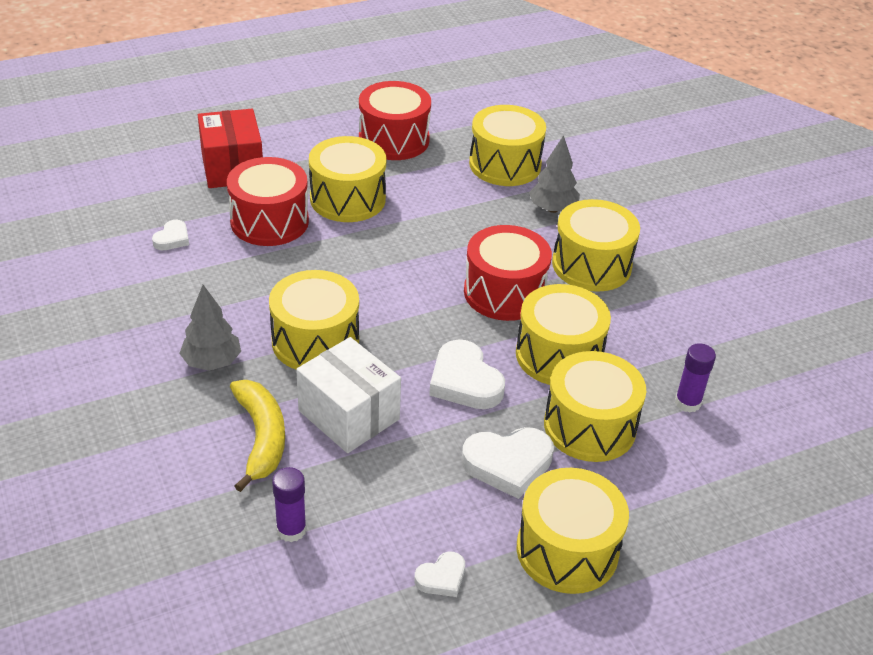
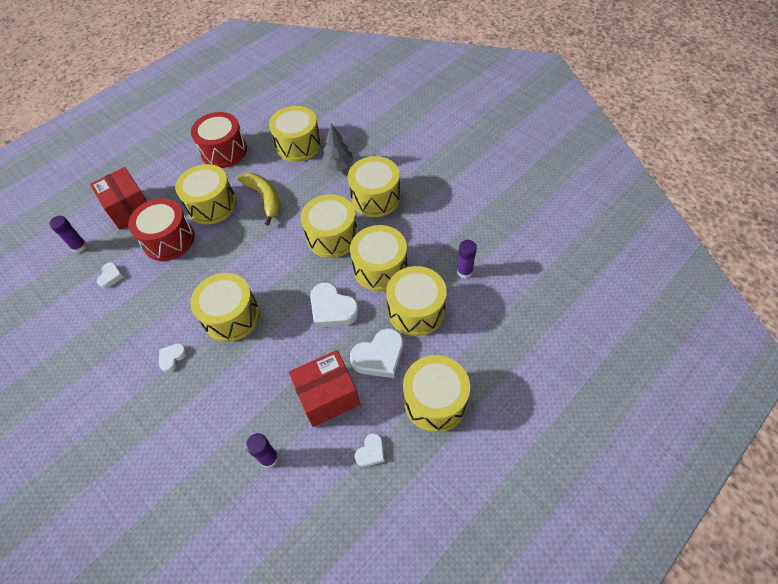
camera: 15 degrees left, 15 degrees up
(146, 190) = (79, 246): none -> purple glue stick
(212, 362) = (172, 358): grey tree -> white heart
(261, 437) = (225, 400): yellow banana -> yellow banana (264, 198)
(349, 415) = (272, 361): white box -> none
(409, 485) = (328, 396): none -> red box
(504, 292) = (332, 236): red drum -> yellow drum

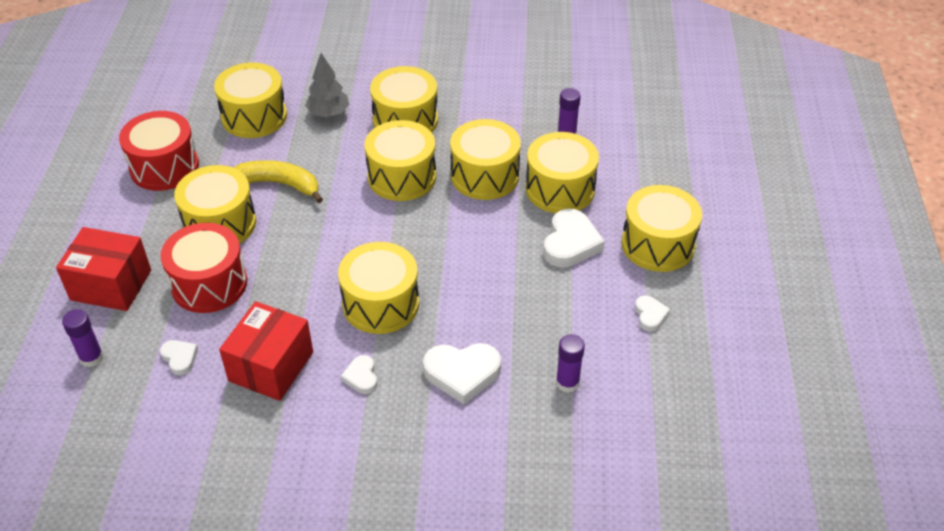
camera: 45 degrees left, 10 degrees down
(328, 396) = (561, 302): red box -> red box (271, 366)
(332, 309) = (479, 234): white heart -> white heart (462, 373)

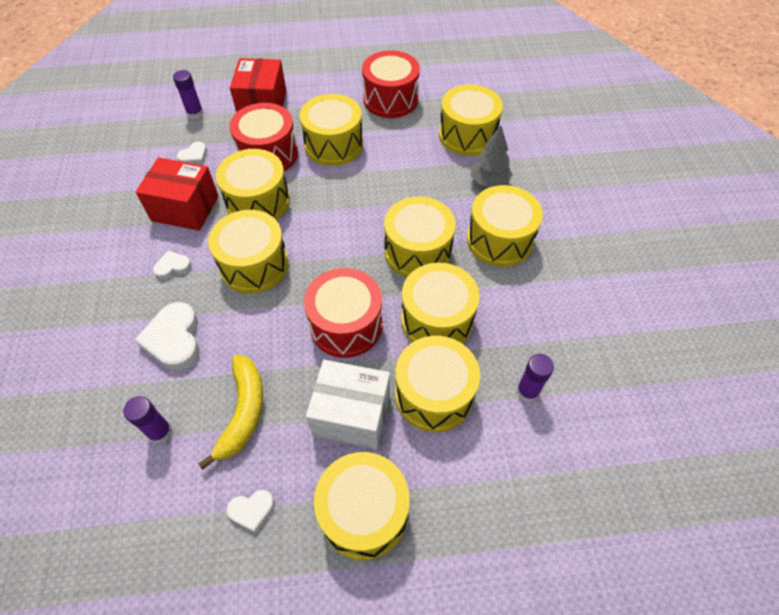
camera: 80 degrees right, 10 degrees up
(278, 184) = (387, 169): yellow banana -> yellow banana (243, 412)
(287, 297) = (258, 202): none -> yellow drum
(476, 237) = (346, 325): none -> red drum
(570, 243) = (351, 414): white heart -> white box

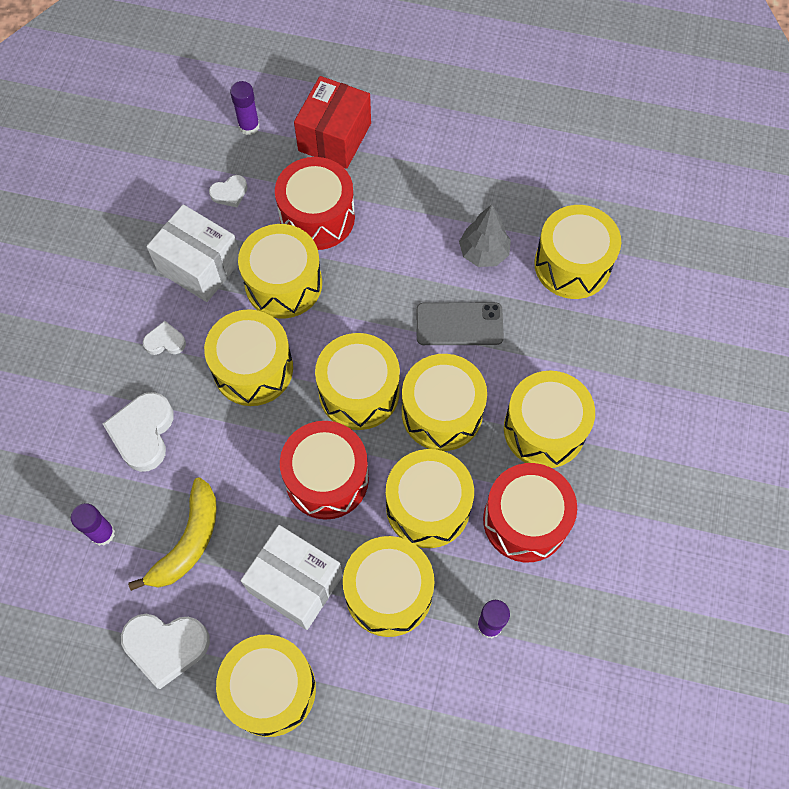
camera: 20 degrees right, 10 degrees up
(185, 208) = (199, 266): red box -> white box
(252, 510) = (166, 647): white heart -> white heart, size x1.84
(333, 145) = (400, 227): yellow drum -> yellow drum (359, 392)
(390, 99) = (497, 177): red drum -> red drum (525, 520)
(404, 191) = (459, 324): none -> grey phone
(489, 182) = (568, 343): grey tree -> grey tree (483, 253)

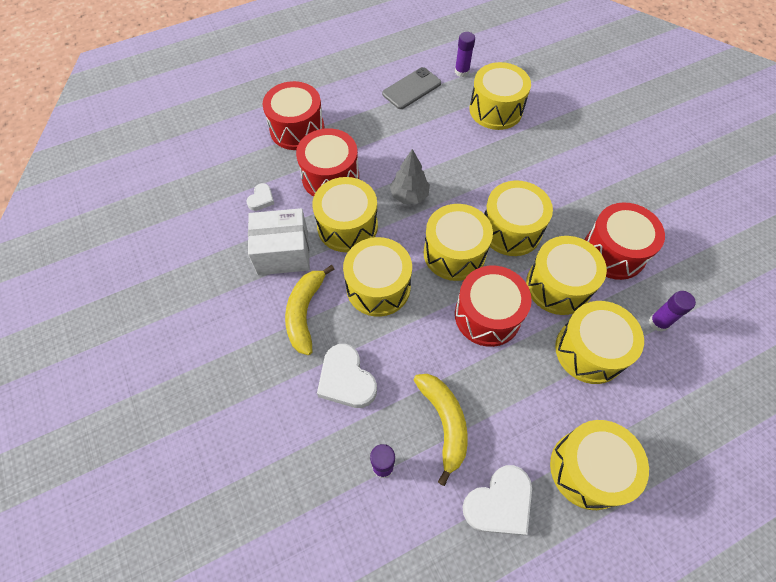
camera: 40 degrees left, 5 degrees down
(165, 341) = (305, 313): white heart -> yellow banana
(249, 126) = (237, 155): purple glue stick -> purple glue stick (462, 71)
(295, 583) = (534, 391): white box -> none
(334, 137) = (297, 129): red box -> red drum
(459, 324) = (470, 178): grey phone -> grey phone (411, 88)
(483, 253) = (444, 134): grey tree -> grey tree (409, 196)
(544, 429) = (571, 199): yellow drum -> none

